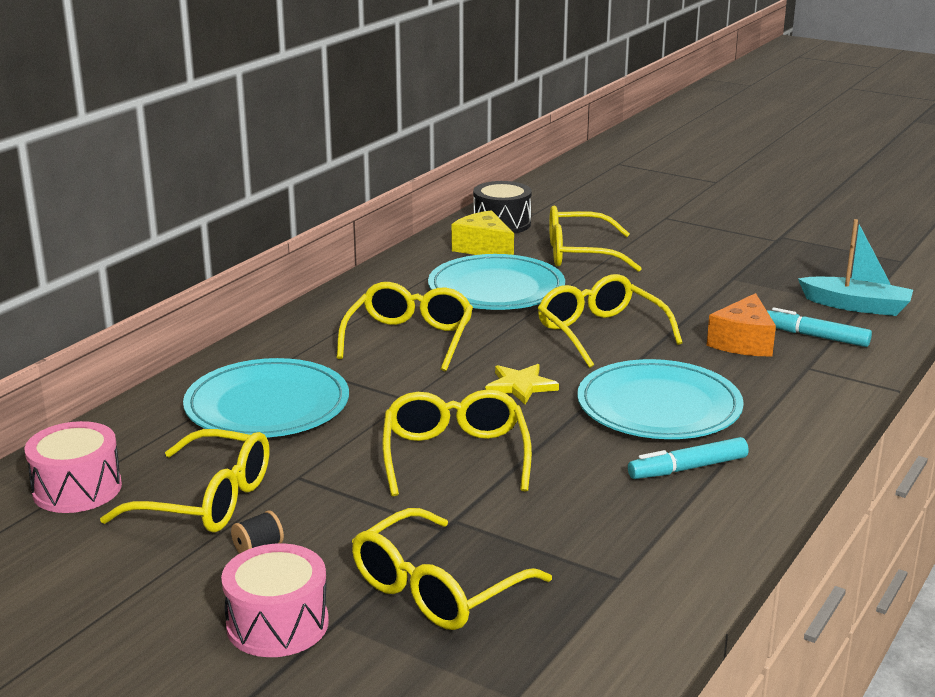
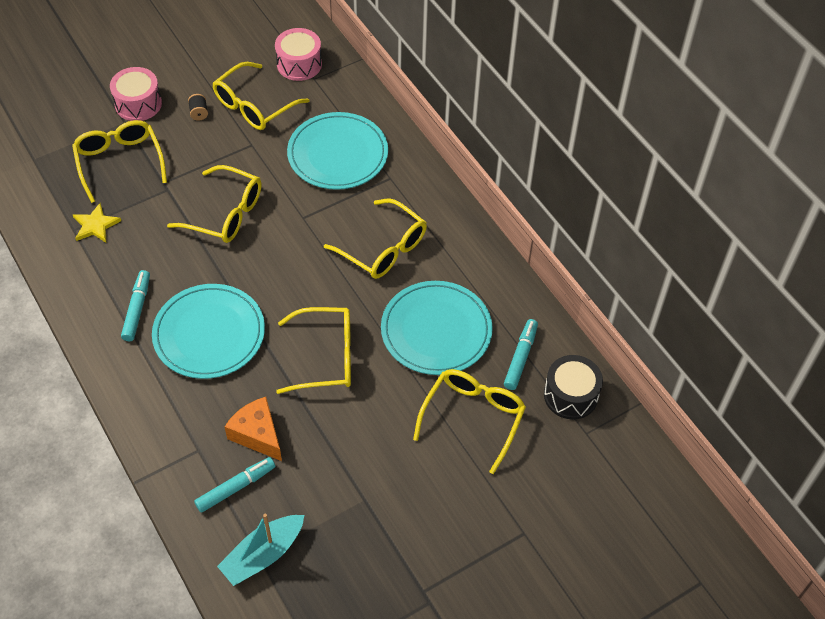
camera: 115 degrees right, 30 degrees up
(483, 248) = (520, 357): yellow cheese -> turquoise marker
(520, 386) = (282, 277): yellow star -> yellow star (95, 225)

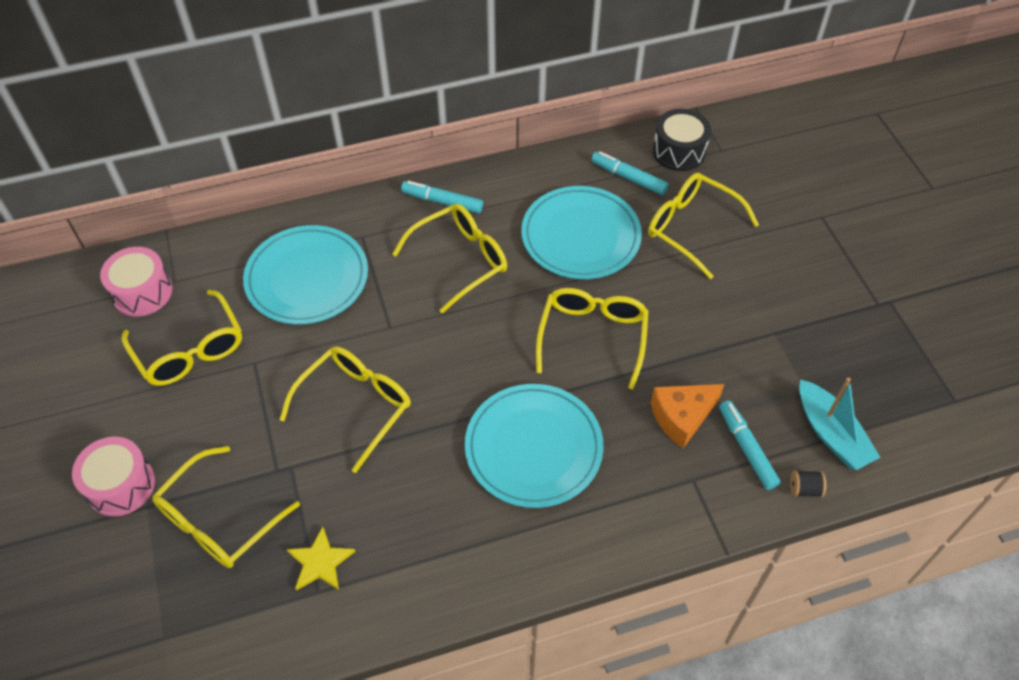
camera: 75 degrees left, 0 degrees up
(119, 162) = (218, 520): yellow glasses -> yellow glasses turned 45 degrees counterclockwise
(137, 309) = (475, 524): turquoise marker -> turquoise marker (442, 202)
(199, 113) = (173, 413): black spool -> black spool (805, 489)

